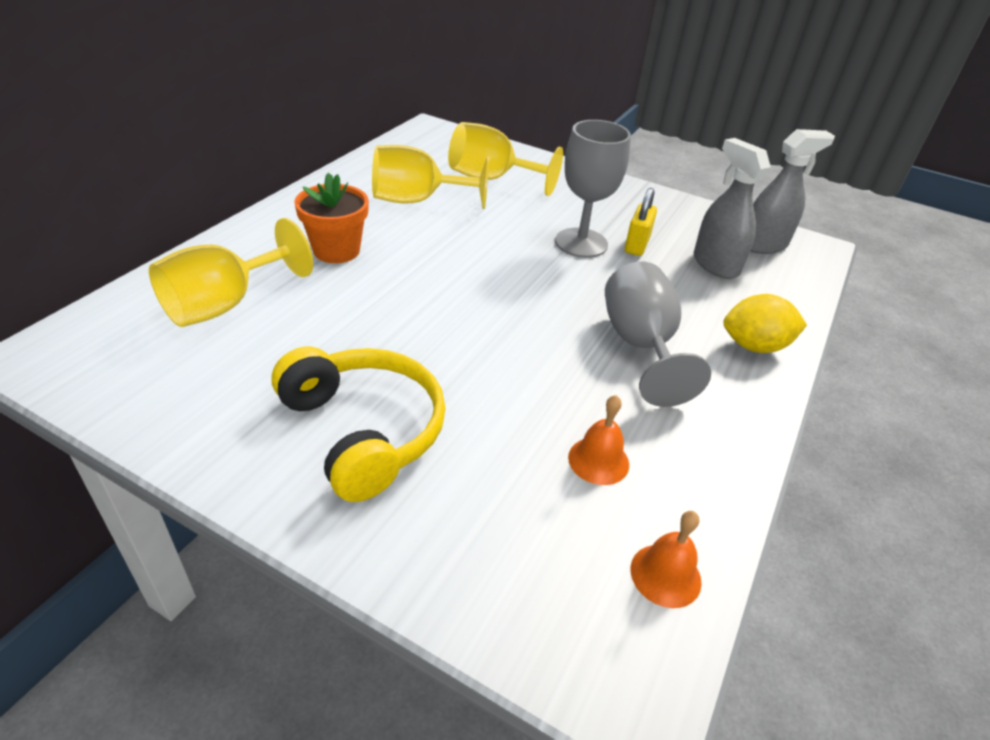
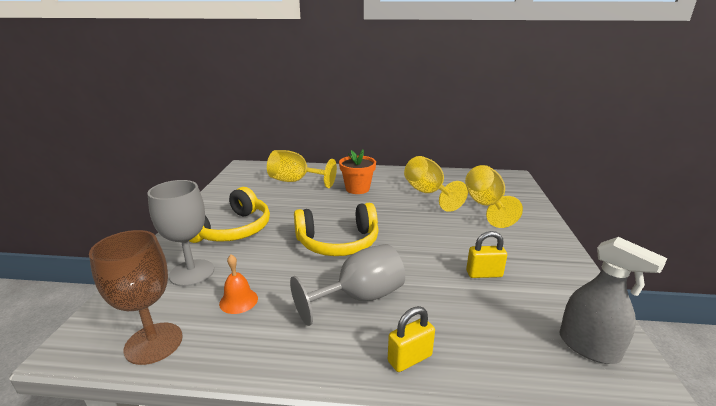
camera: 70 degrees right, 15 degrees down
(498, 323) = (338, 242): none -> yellow headphones
(581, 243) = (455, 251): grey goblet -> grey goblet (192, 273)
(665, 575) = (154, 343): orange bell -> brown goblet
(715, 265) = (509, 319): grey spray bottle -> none
(754, 346) = (409, 358): yellow lemon -> yellow padlock

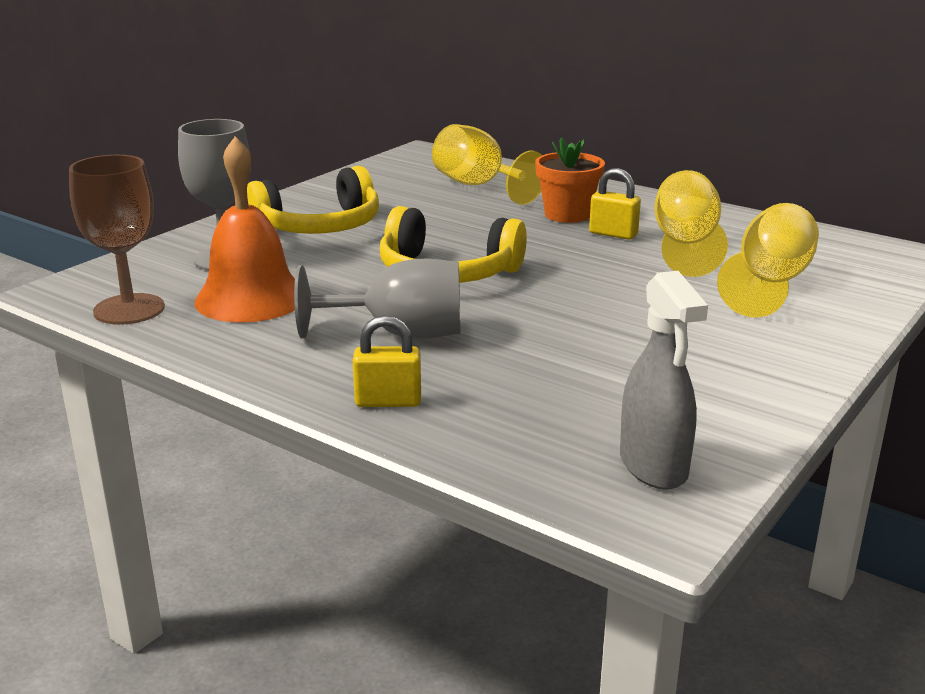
camera: 30 degrees right, 0 degrees up
(238, 301) = (251, 298): orange bell -> orange bell, size x2.06
(484, 274) = (619, 358): yellow padlock -> yellow padlock (613, 234)

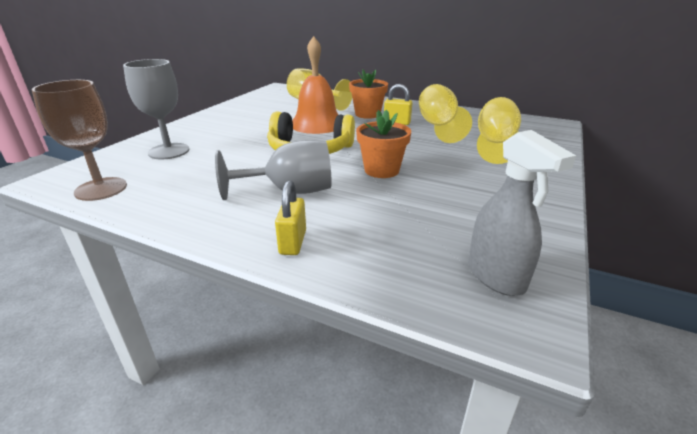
camera: 10 degrees left, 5 degrees up
(251, 298) = (187, 175): orange bell -> orange bell (317, 124)
(319, 226) = (226, 128): yellow headphones -> none
(388, 401) = (293, 242): yellow padlock -> yellow padlock turned 75 degrees counterclockwise
(552, 313) = (381, 170): none -> orange flower pot

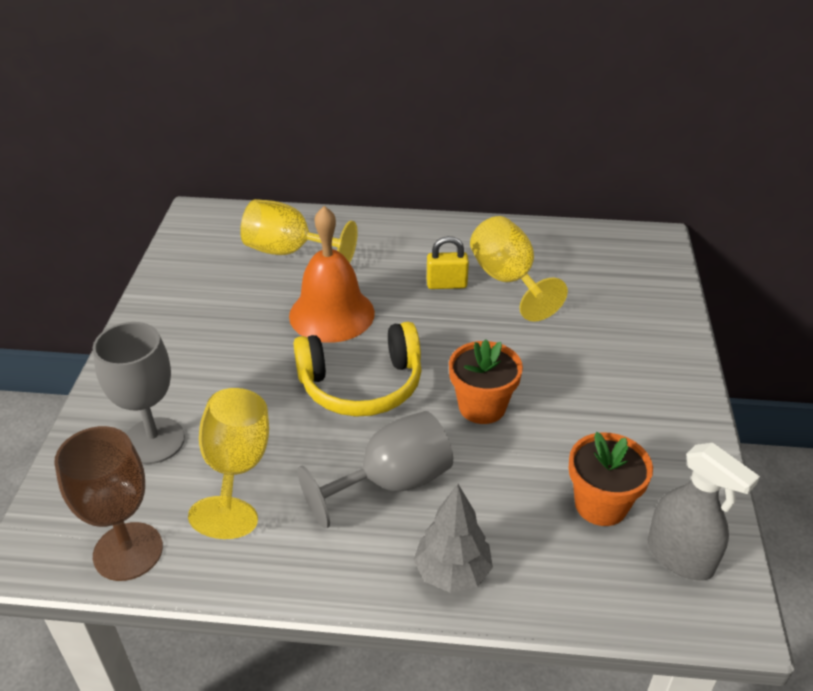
camera: 20 degrees left, 10 degrees up
(293, 242) = (452, 572): yellow padlock -> grey tree
(367, 114) = (392, 269): orange flower pot -> orange flower pot (601, 504)
(495, 144) = (597, 308): yellow goblet -> yellow goblet (236, 469)

